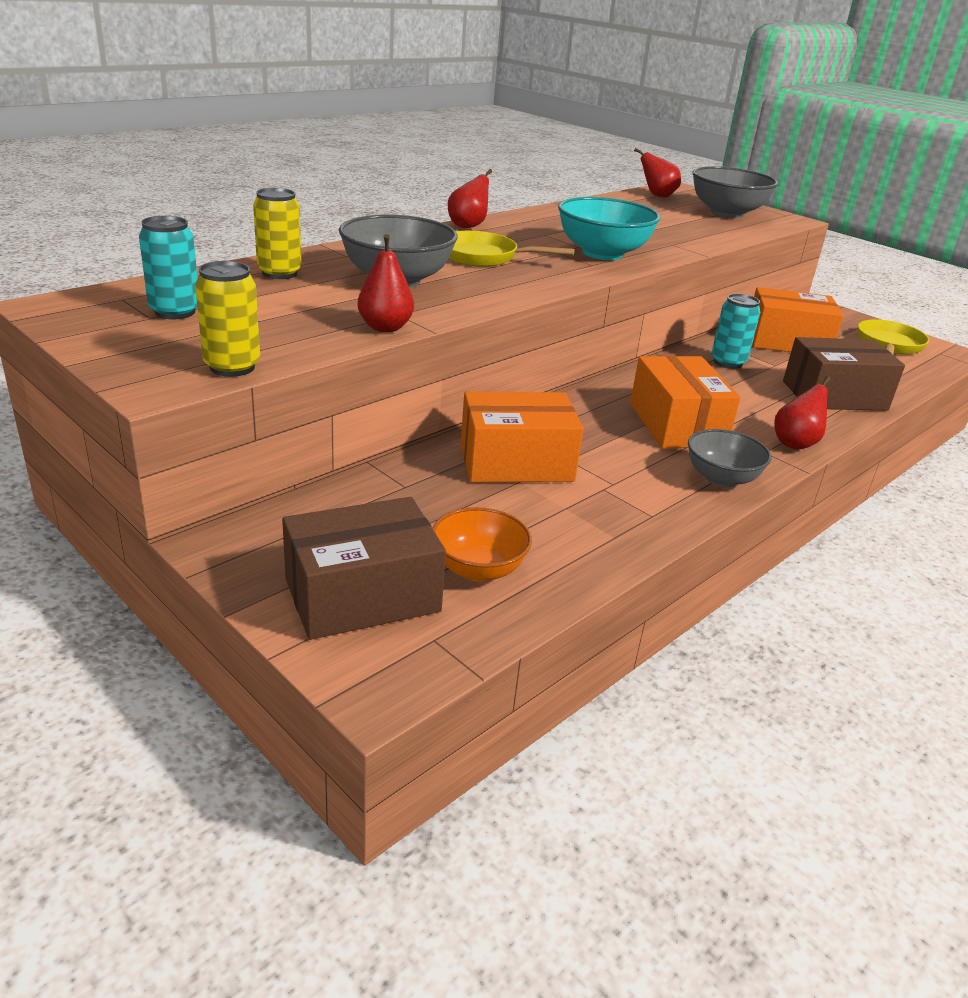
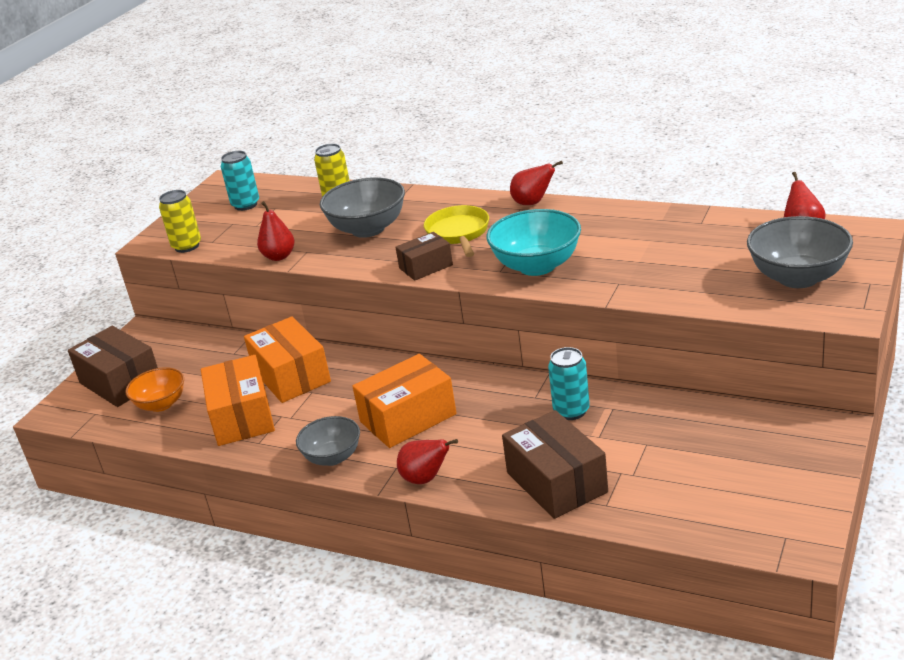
camera: 75 degrees right, 0 degrees up
(537, 282) = (426, 266): none -> brown box
(787, 342) = (675, 431): orange box -> orange box (242, 417)
(889, 345) = (759, 496): yellow pan -> none

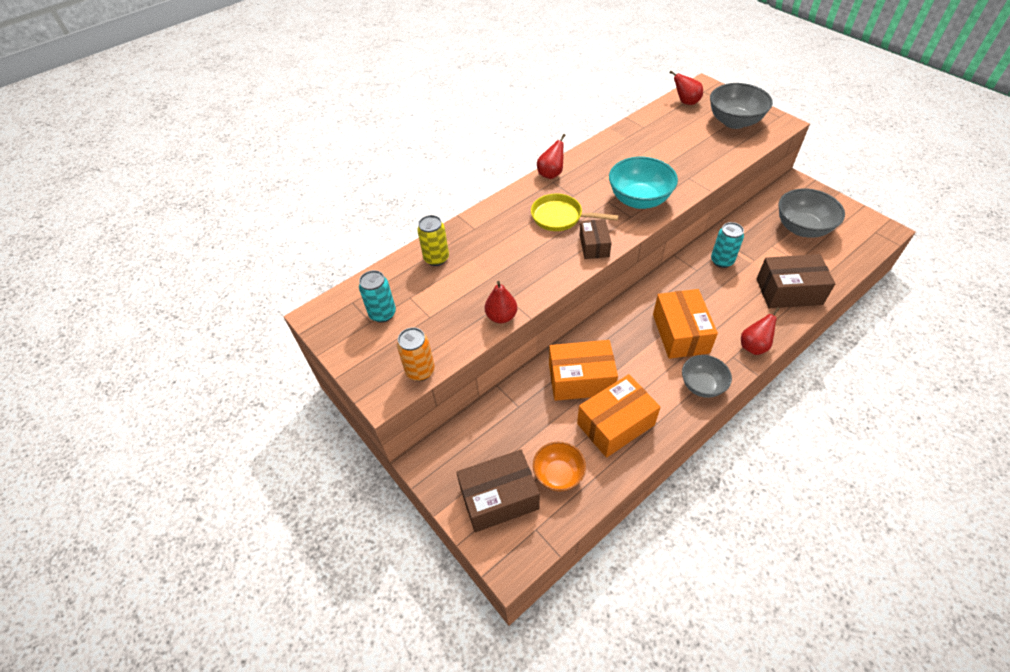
camera: 65 degrees left, 20 degrees up
(187, 246) = (420, 371): yellow can -> orange can
(242, 417) = (615, 424): orange box -> orange box turned 45 degrees counterclockwise
(368, 229) = (506, 257): grey bowl -> grey bowl (802, 228)

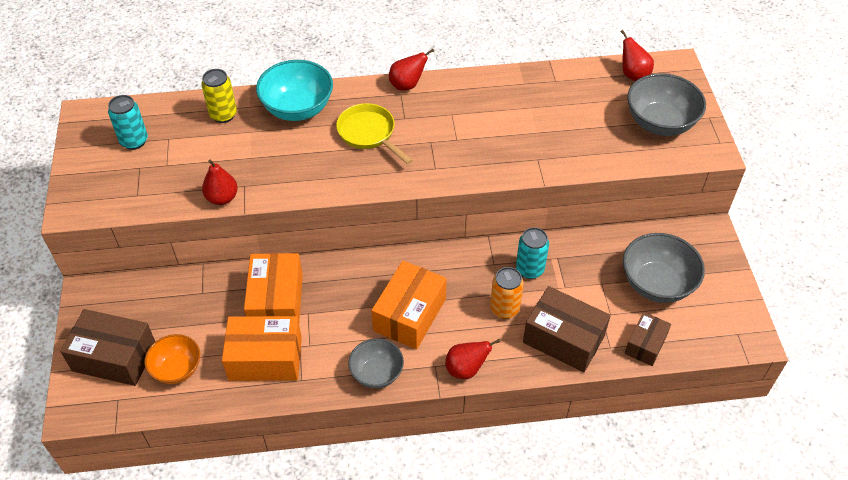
camera: 30 degrees right, 0 degrees up
(420, 371) = (115, 207): orange can -> orange can (504, 309)
(581, 379) = (276, 302): orange box -> orange box turned 60 degrees clockwise
(594, 246) = (369, 178): brown box -> brown box (645, 344)
(639, 200) = (461, 156): turquoise bowl -> turquoise bowl (298, 109)

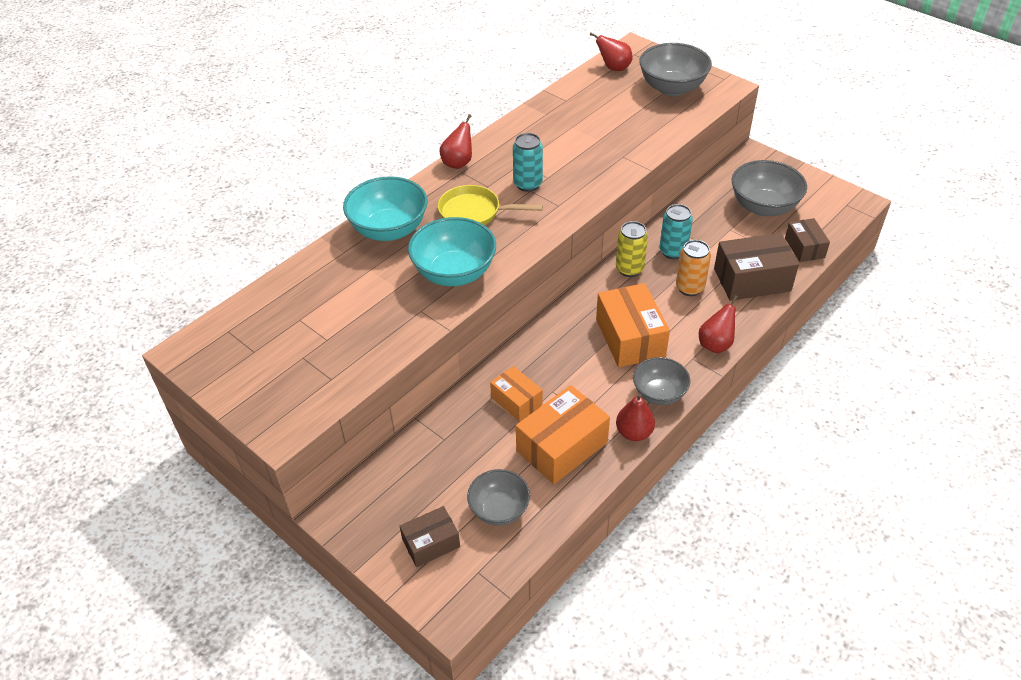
camera: 40 degrees left, 5 degrees down
(114, 357) = (431, 543): brown box -> brown box, size x0.59
(134, 141) = (268, 341): turquoise can -> turquoise can (528, 184)
(177, 369) = (499, 509): orange bowl -> grey bowl
(222, 198) = (414, 331): red pear -> red pear (634, 432)
(223, 115) = (327, 272): yellow can -> yellow can (629, 269)
(276, 302) = (516, 401): orange box -> orange box, size x0.59
(298, 172) = (454, 273): none -> turquoise bowl

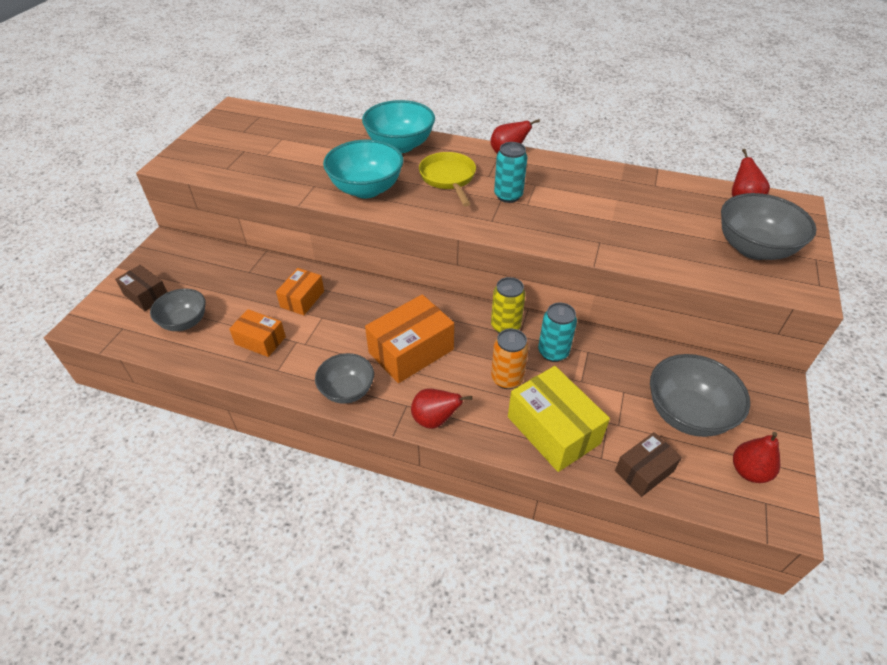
camera: 65 degrees right, 0 degrees up
(562, 447) = (260, 340): orange box -> orange box, size x0.59
(634, 432) = (291, 384): red pear -> red pear (749, 471)
(752, 280) = (553, 430): brown box -> yellow box

